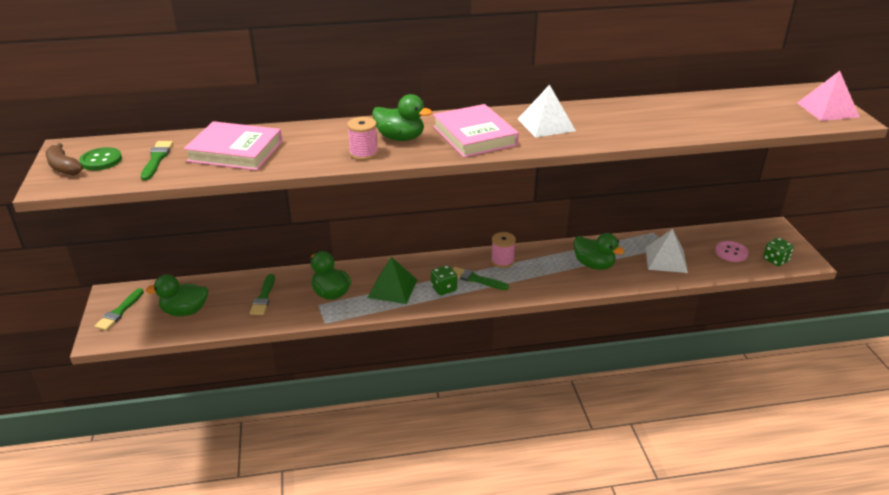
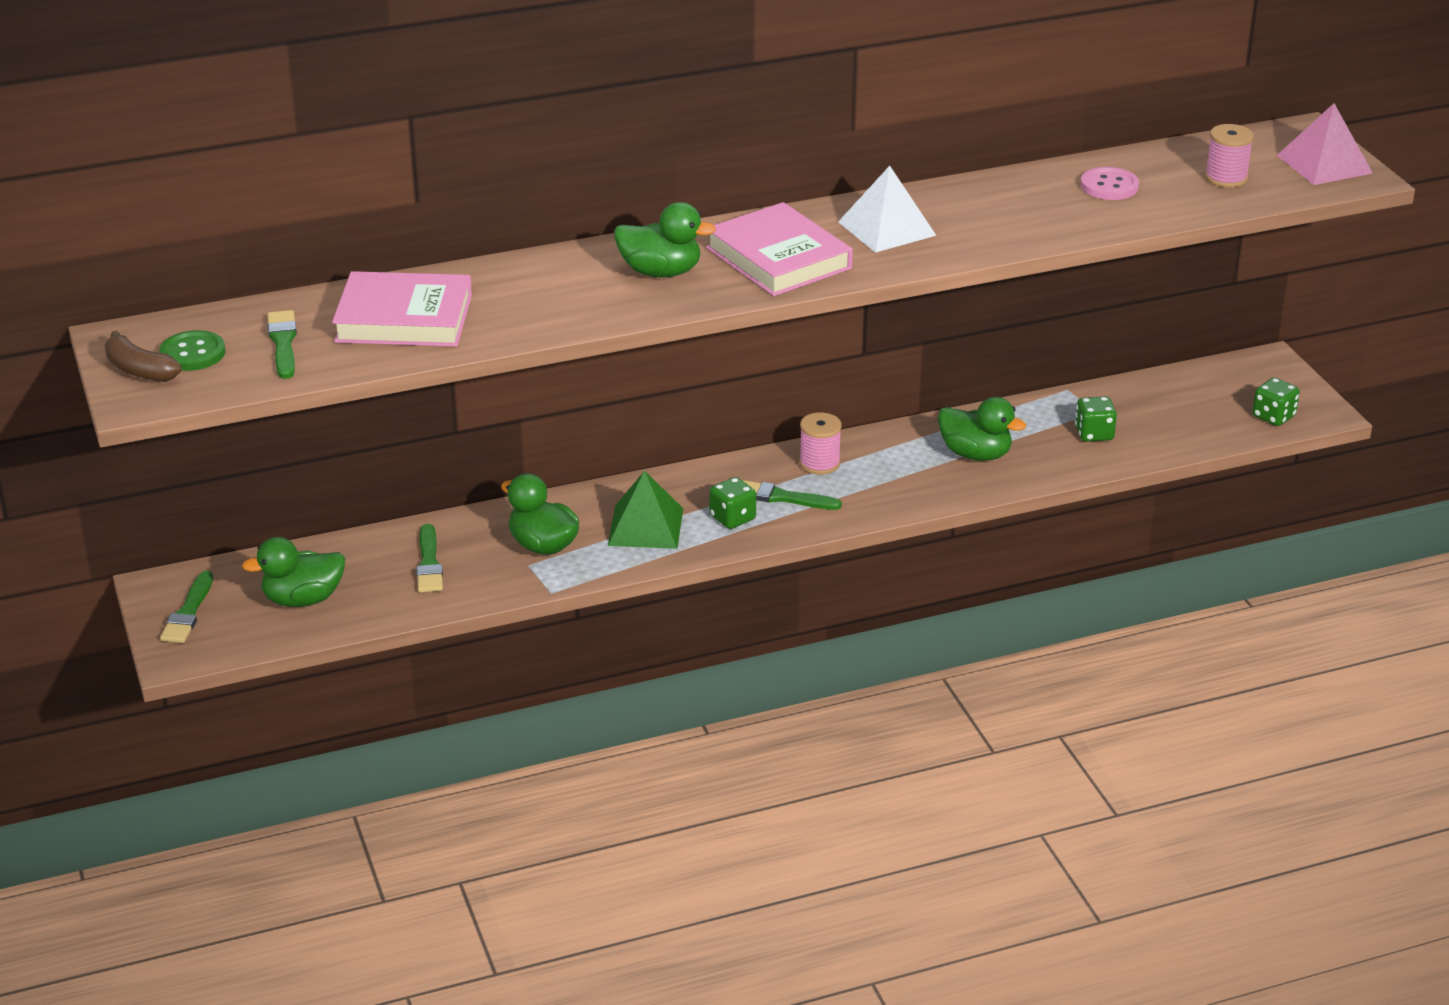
camera: 10 degrees left, 0 degrees up
(363, 153) = (613, 303): pink spool -> pink spool (1226, 178)
(666, 260) = (1094, 434): white pyramid -> green dice
(731, 252) = (1200, 411): pink button -> pink button (1109, 186)

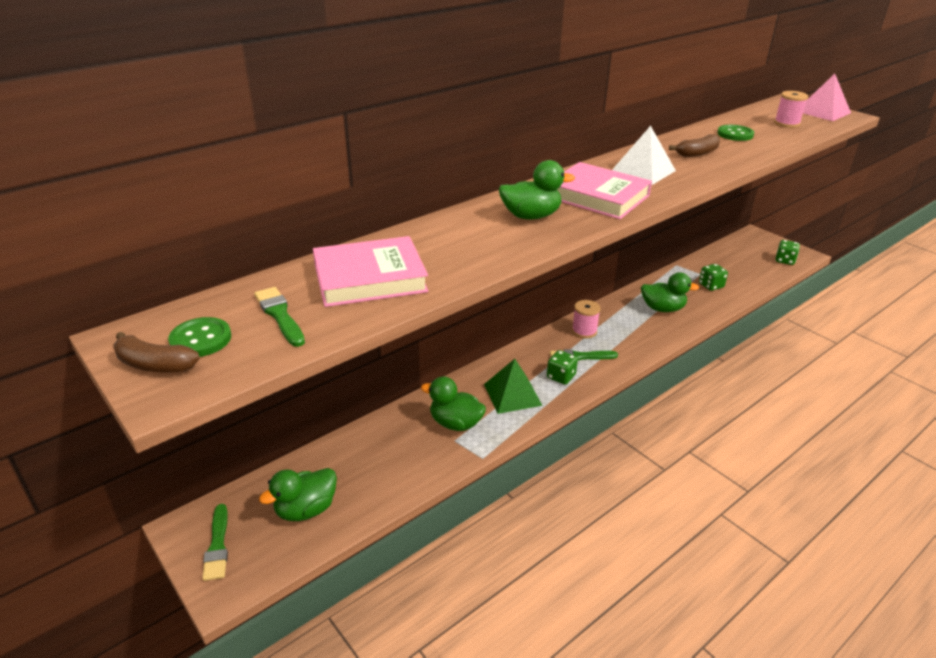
camera: 20 degrees left, 0 degrees up
(429, 563) = (385, 456): green brush -> none
(1005, 211) = (697, 153): none -> brown banana
(1109, 186) = (735, 134): pink button -> green button

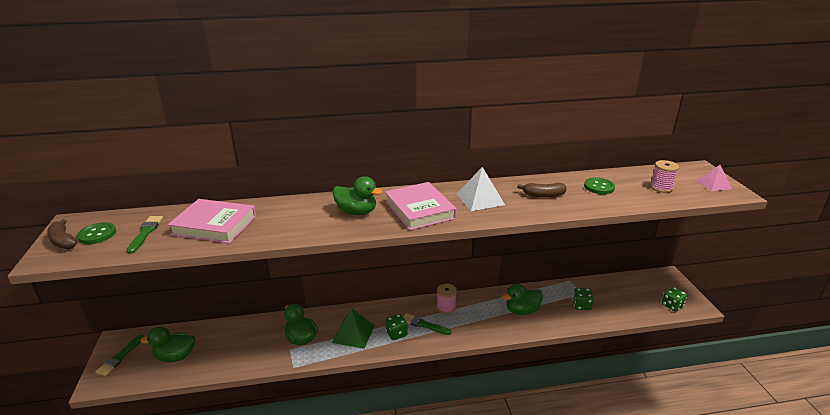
camera: 30 degrees right, 5 degrees down
(662, 309) = (522, 310): green duck -> green duck turned 120 degrees clockwise
(823, 112) = (713, 184): pink pyramid -> pink pyramid, size x0.66

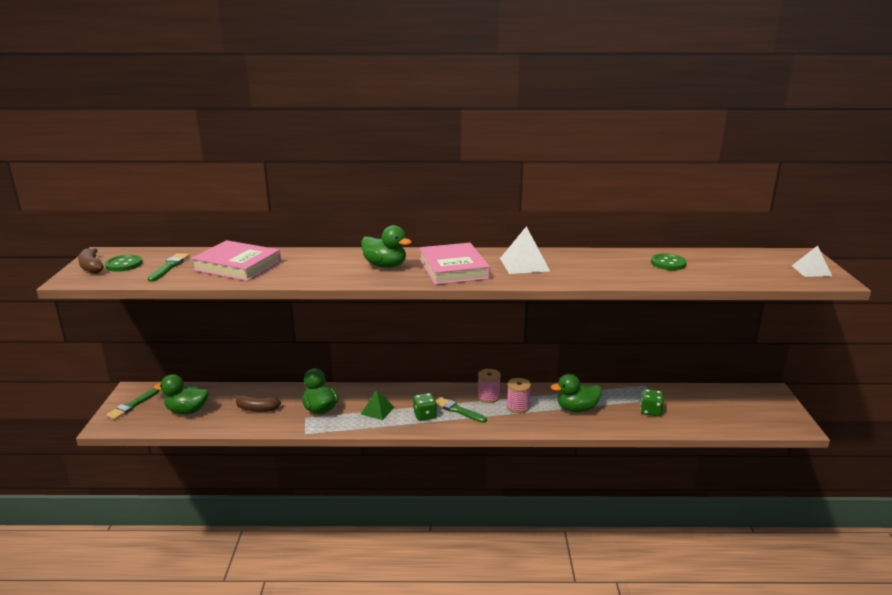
camera: 10 degrees right, 5 degrees down
(353, 333) = (377, 410): green pyramid -> green pyramid, size x0.66
(543, 195) = (598, 266): brown banana -> brown banana (256, 409)
(661, 187) = (743, 269): pink spool -> pink spool (518, 406)
(672, 305) = (765, 422): green dice -> none
(713, 184) = (811, 271): pink pyramid -> white pyramid

